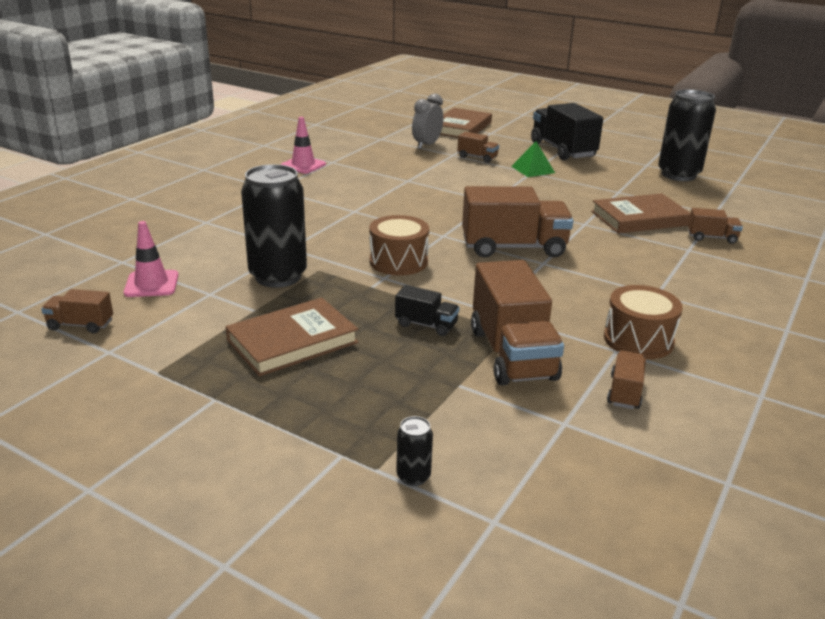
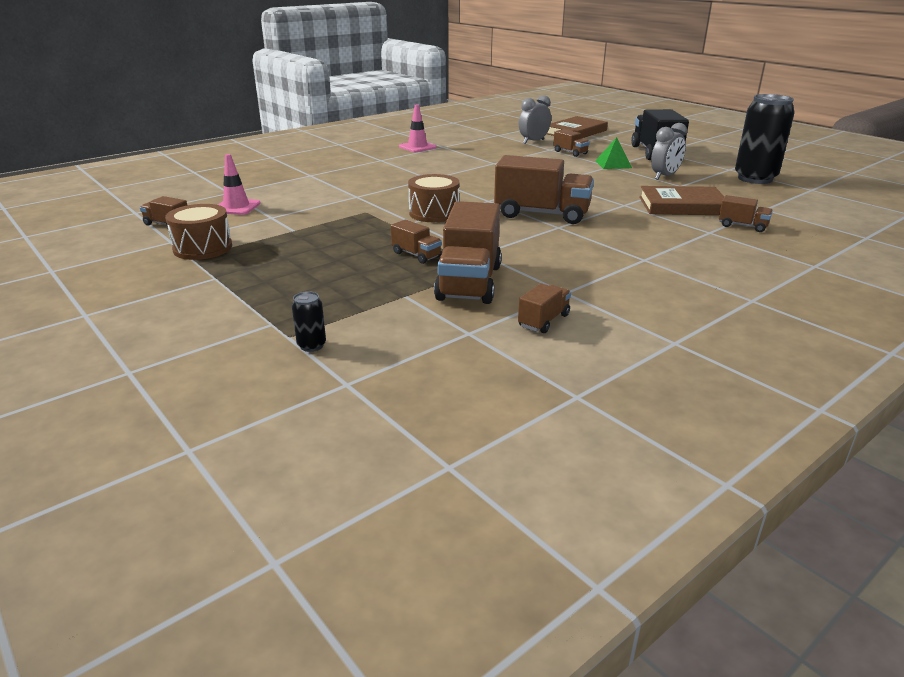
camera: 20 degrees right, 0 degrees up
(278, 276) = (331, 212): black can -> none
(292, 341) = (303, 252): brown book -> none
(426, 325) = (416, 255): black truck -> brown truck
(594, 181) = (664, 176): none -> grey clock
(638, 340) = (593, 288): brown drum -> brown drum (203, 248)

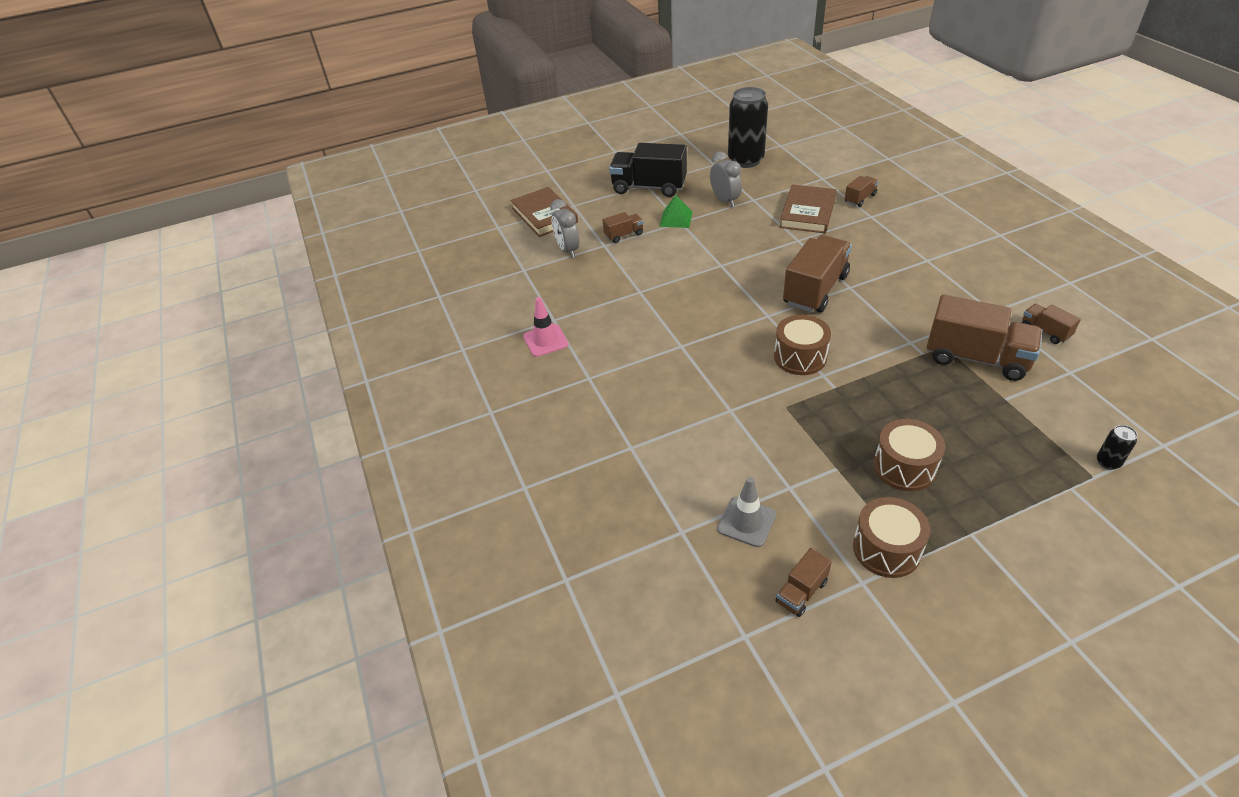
camera: 70 degrees left, 15 degrees up
(236, 207) = (746, 522): pink traffic cone -> grey traffic cone
(296, 253) = (904, 467): none -> brown drum
(416, 255) = (914, 382): brown truck -> none

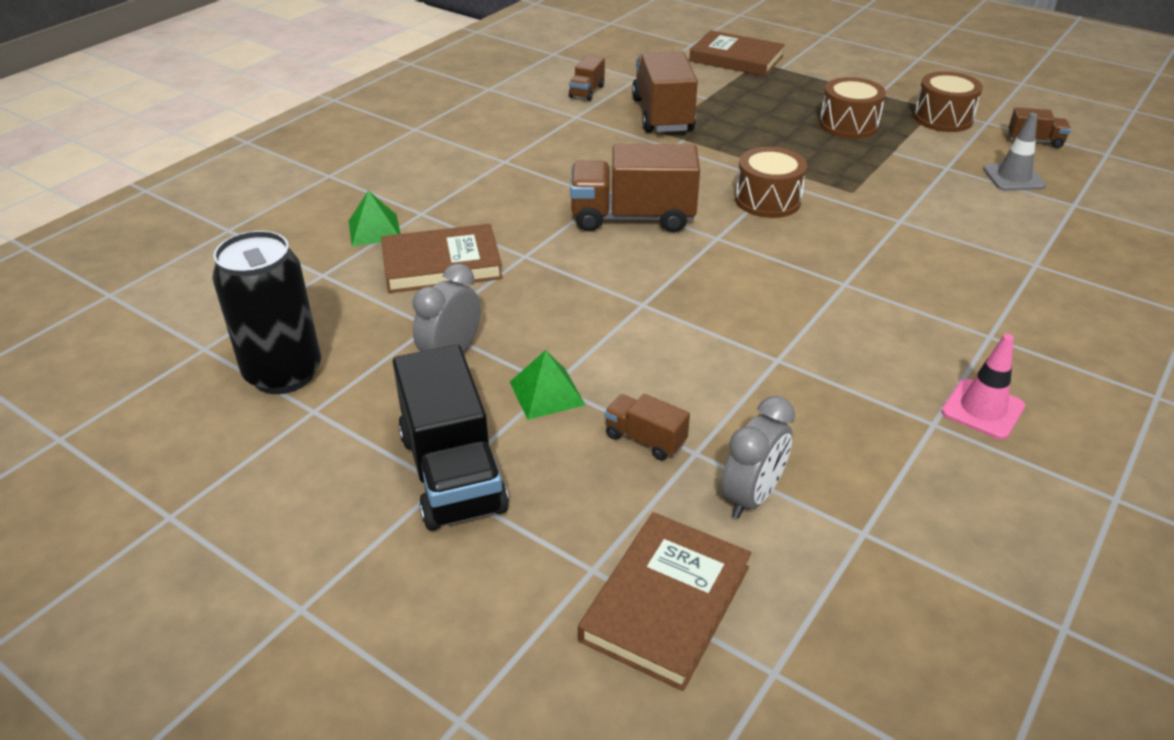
camera: 125 degrees left, 5 degrees down
(860, 198) = (374, 230): brown truck -> green pyramid
(1108, 462) = (736, 58): black can -> brown book

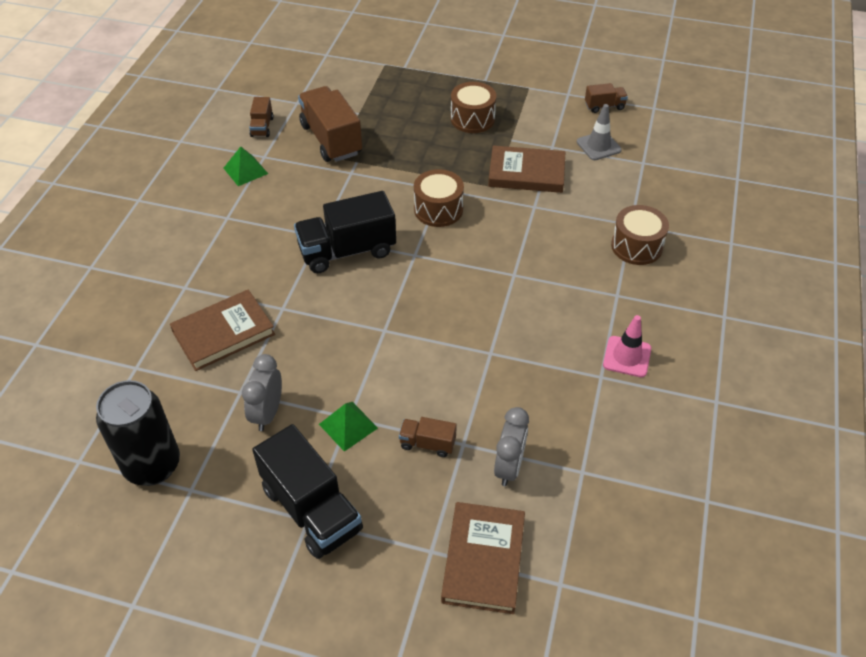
camera: 20 degrees left, 10 degrees up
(374, 230) = (155, 313): green pyramid -> green pyramid (245, 170)
(632, 217) = (347, 251): brown truck -> black truck
(736, 58) = (366, 64): brown book -> brown book (526, 173)
(943, 118) = (537, 97): brown drum -> brown drum (636, 246)

